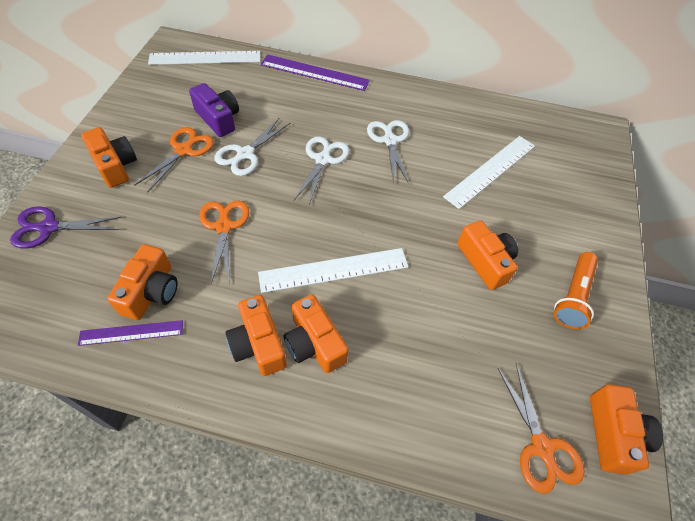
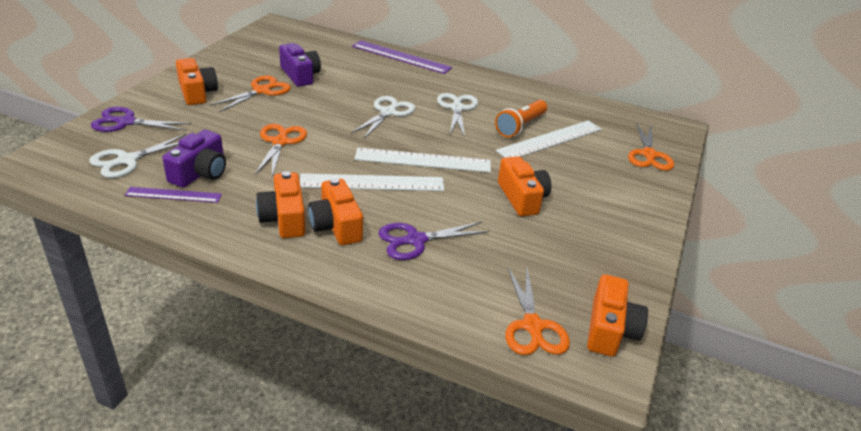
camera: 10 degrees right, 20 degrees down
(151, 291) = (200, 173): orange camera -> purple camera
(205, 58) = (302, 36): white ruler -> white ruler (423, 160)
(245, 154) = (316, 100): white scissors -> white scissors (126, 160)
(398, 348) = (414, 240): none -> purple scissors
(573, 296) = (603, 233): orange flashlight -> orange flashlight (520, 126)
(587, 175) = (649, 155): none -> orange scissors

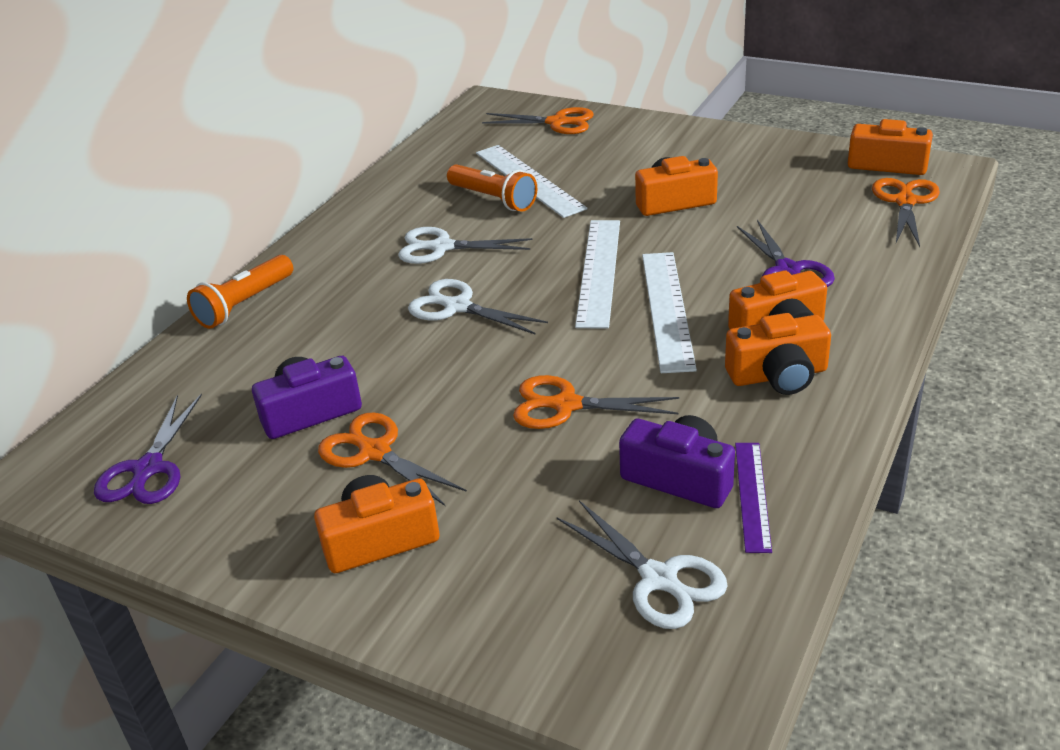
camera: 80 degrees left, 0 degrees up
(125, 122) = (513, 621): purple scissors -> purple scissors (148, 470)
(401, 57) = (244, 304): purple ruler -> orange flashlight
(533, 327) = (905, 201): orange scissors -> orange scissors turned 75 degrees counterclockwise

